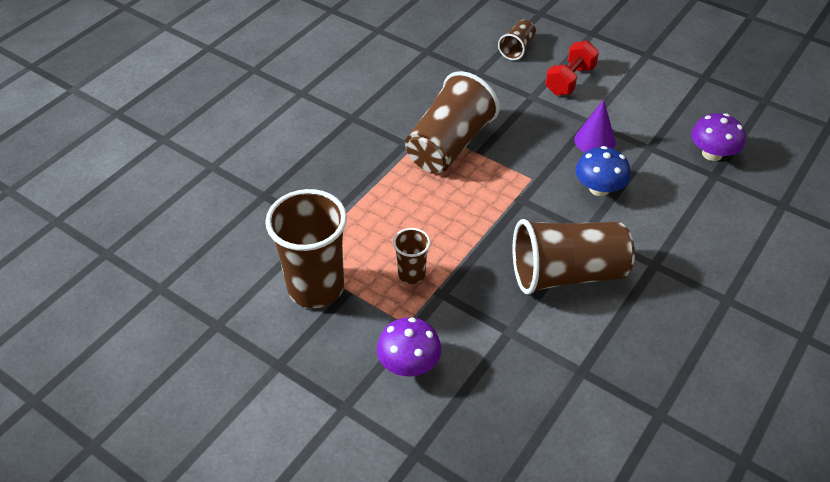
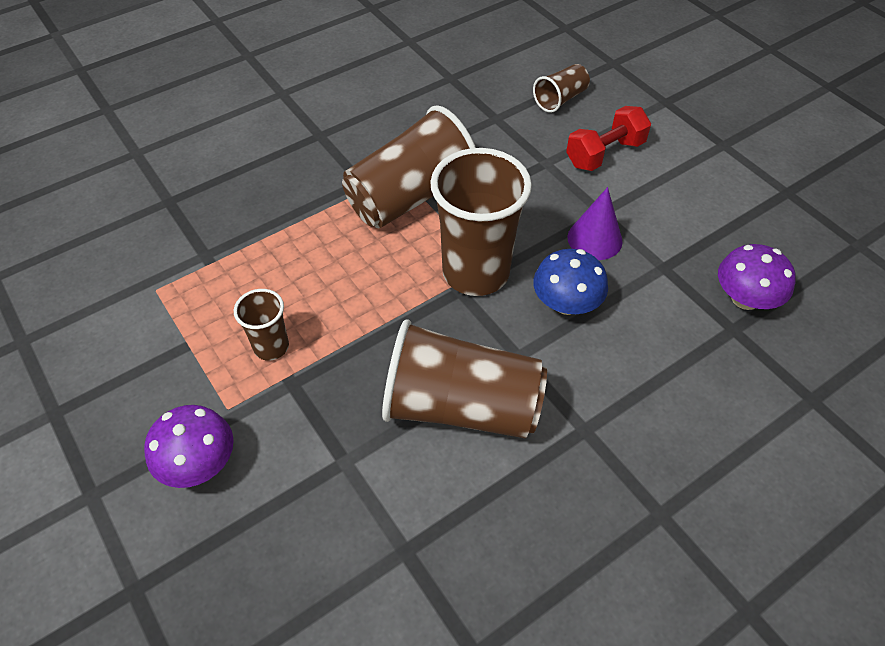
camera: 20 degrees right, 5 degrees up
(316, 288) = (154, 329): brown cup -> brown cup (475, 272)

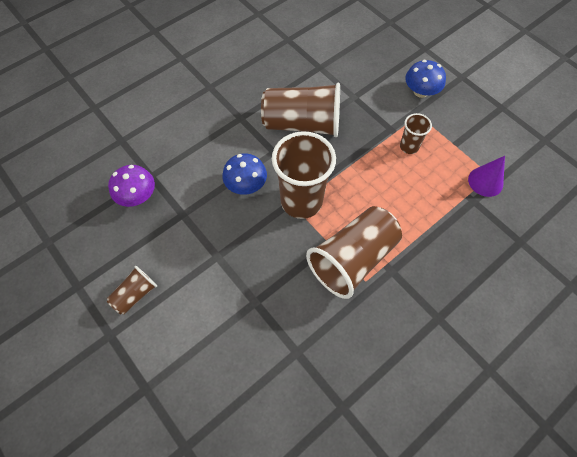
camera: 175 degrees right, 10 degrees up
(199, 463) = (421, 91): purple mushroom -> blue mushroom
(560, 99) = (240, 383): brown cup -> brown cup (135, 294)
(594, 239) = (224, 232): purple cone -> purple cone (485, 181)
(605, 154) = (208, 315): red dumbbell -> none

